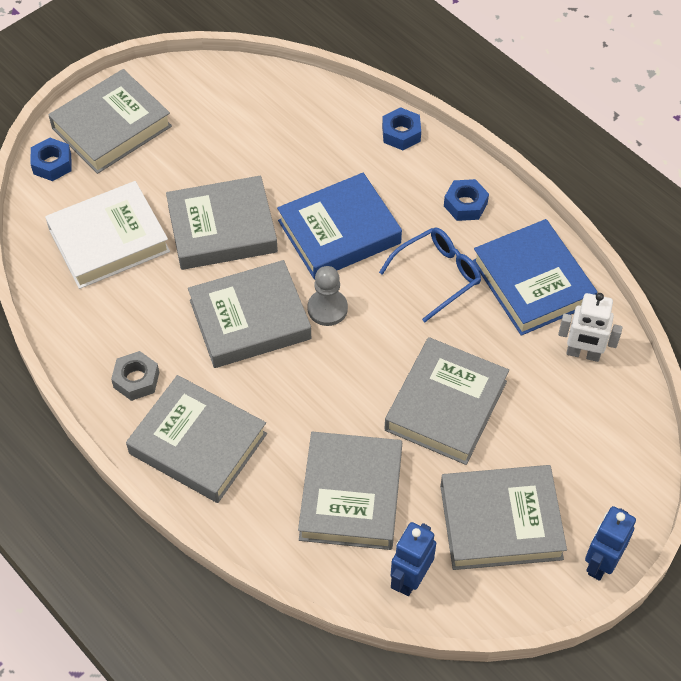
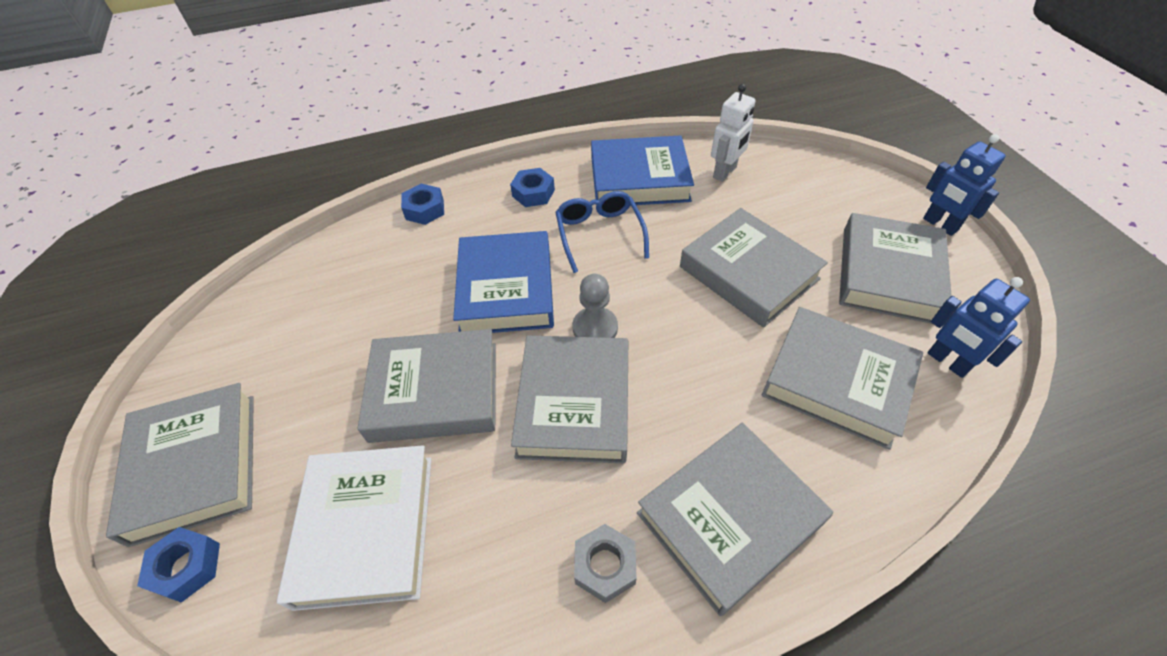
camera: 65 degrees left, 5 degrees down
(222, 229) = (435, 391): grey book -> grey book turned 75 degrees clockwise

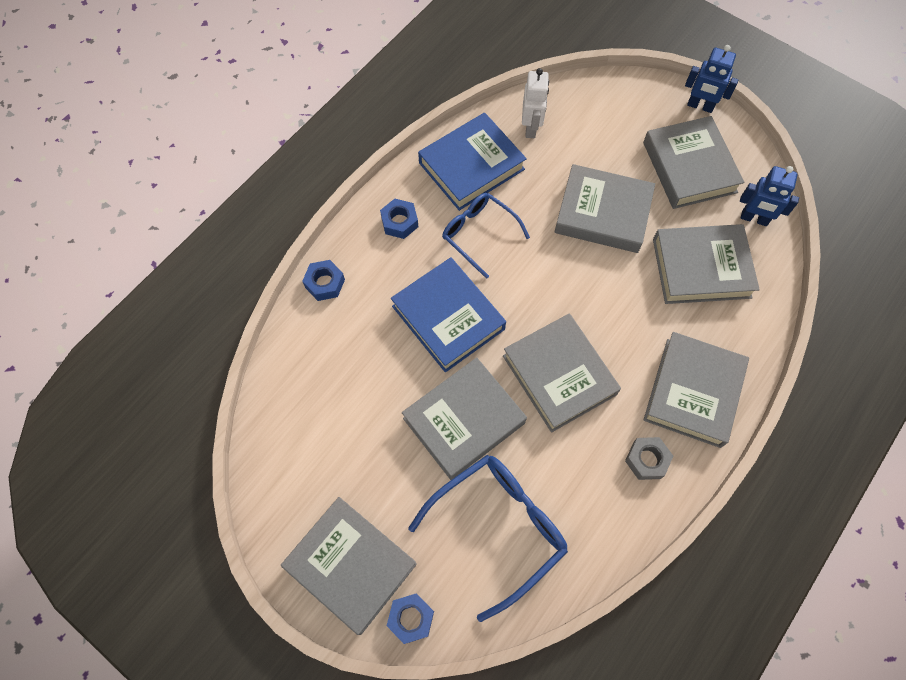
camera: 35 degrees left, 15 degrees up
(366, 529) = (498, 528): white book -> blue glasses
(595, 328) = (532, 314): grey pawn -> none

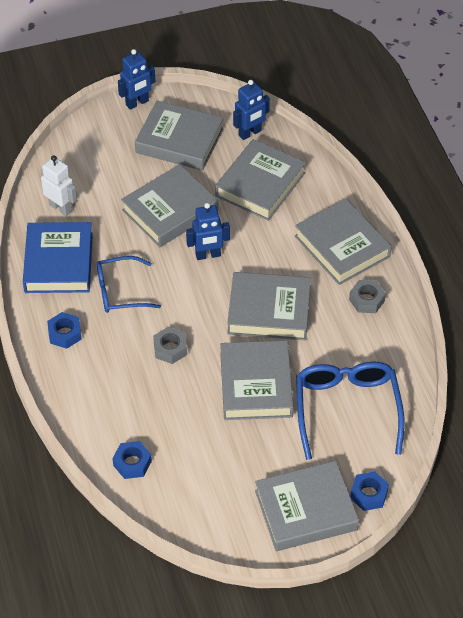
camera: 55 degrees left, 15 degrees down
(325, 283) = (73, 409): blue nut -> blue nut (132, 463)
(448, 317) = (170, 349): blue book -> grey nut
(579, 278) = (208, 255): none -> blue robot

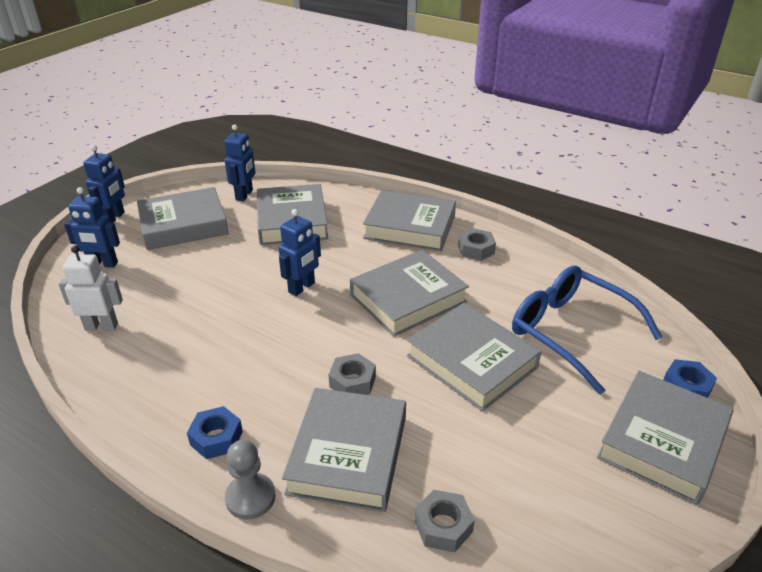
camera: 40 degrees left, 15 degrees down
(54, 380) = (250, 497): none -> grey pawn
(58, 262) = (143, 374): blue book -> none
(98, 149) = (103, 264): none -> blue robot
(120, 291) = (243, 362): blue glasses -> none
(132, 463) = (443, 526): blue nut -> grey nut
(170, 211) = (227, 274): grey book -> grey book (348, 454)

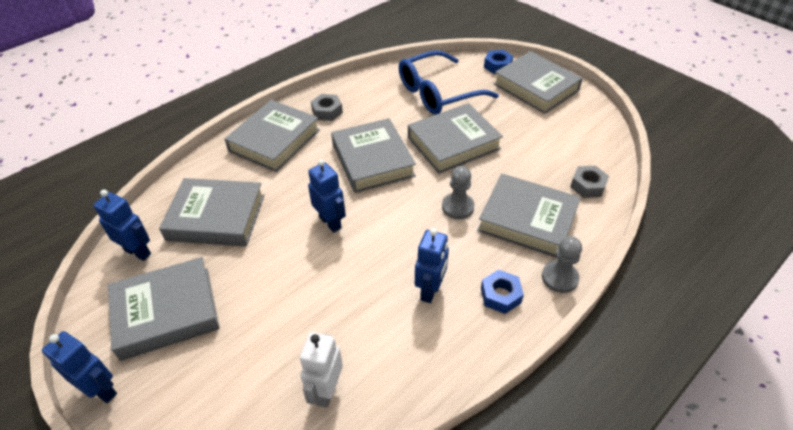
camera: 75 degrees left, 10 degrees up
(103, 264) = (205, 397): blue robot -> blue robot (430, 290)
(183, 225) = (166, 312): grey book -> grey book turned 75 degrees clockwise
(352, 381) = (457, 207): grey nut -> grey pawn

